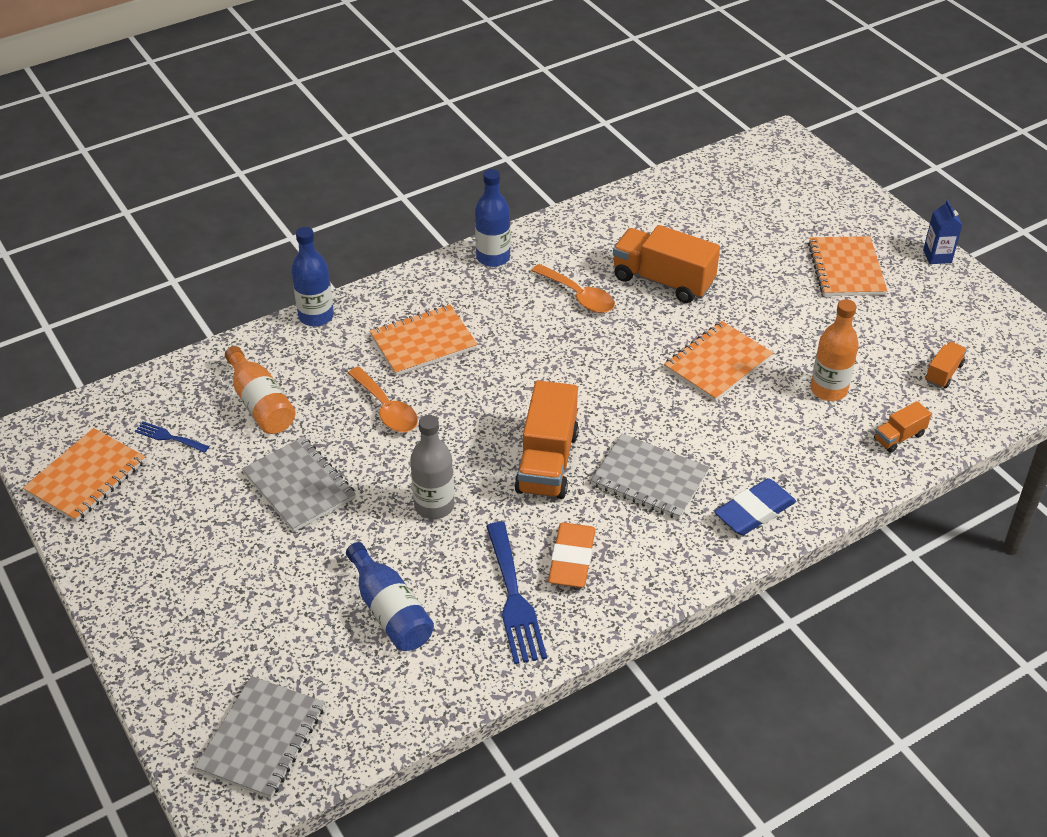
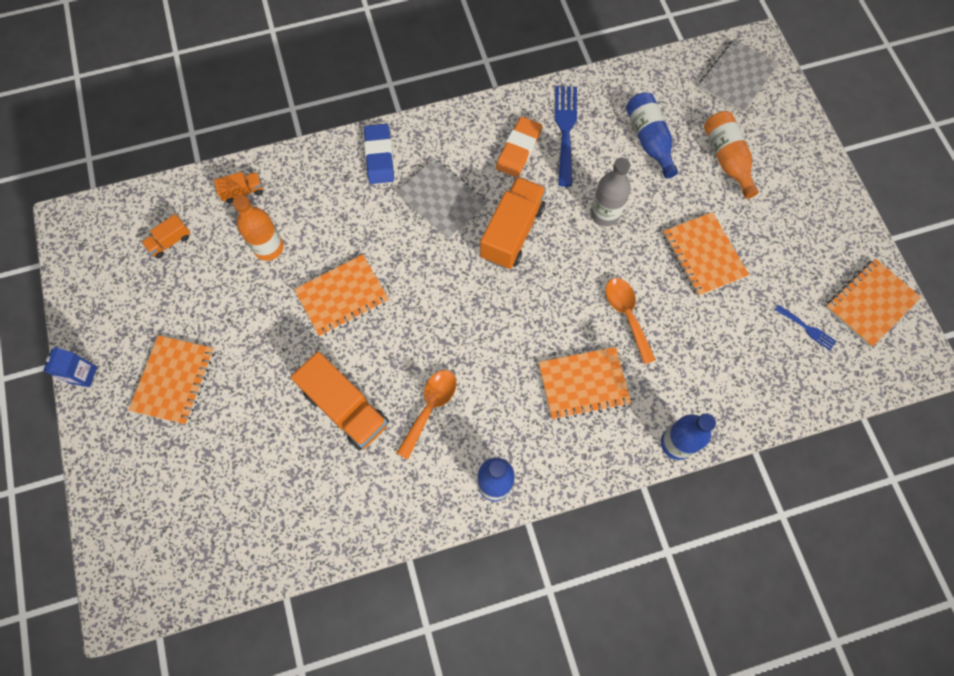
camera: 165 degrees left, 25 degrees up
(261, 404) = (731, 346): orange bottle -> orange bottle (726, 159)
(299, 486) = (703, 255): grey notebook -> orange notebook
(578, 296) = (430, 408): orange spoon -> orange spoon turned 60 degrees clockwise
(754, 511) = (379, 156): blue eraser -> blue eraser turned 75 degrees counterclockwise

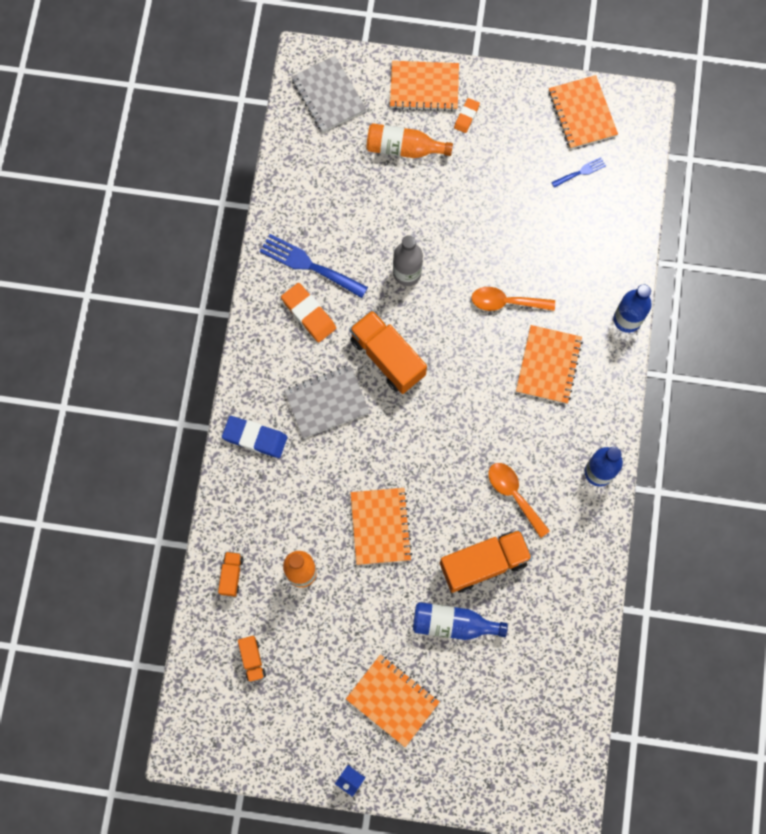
camera: 65 degrees left, 5 degrees up
(649, 140) = (354, 201): blue bottle -> blue bottle (453, 624)
(703, 255) = (482, 215): orange notebook -> orange notebook (424, 87)
(794, 199) = (466, 116): none -> orange eraser

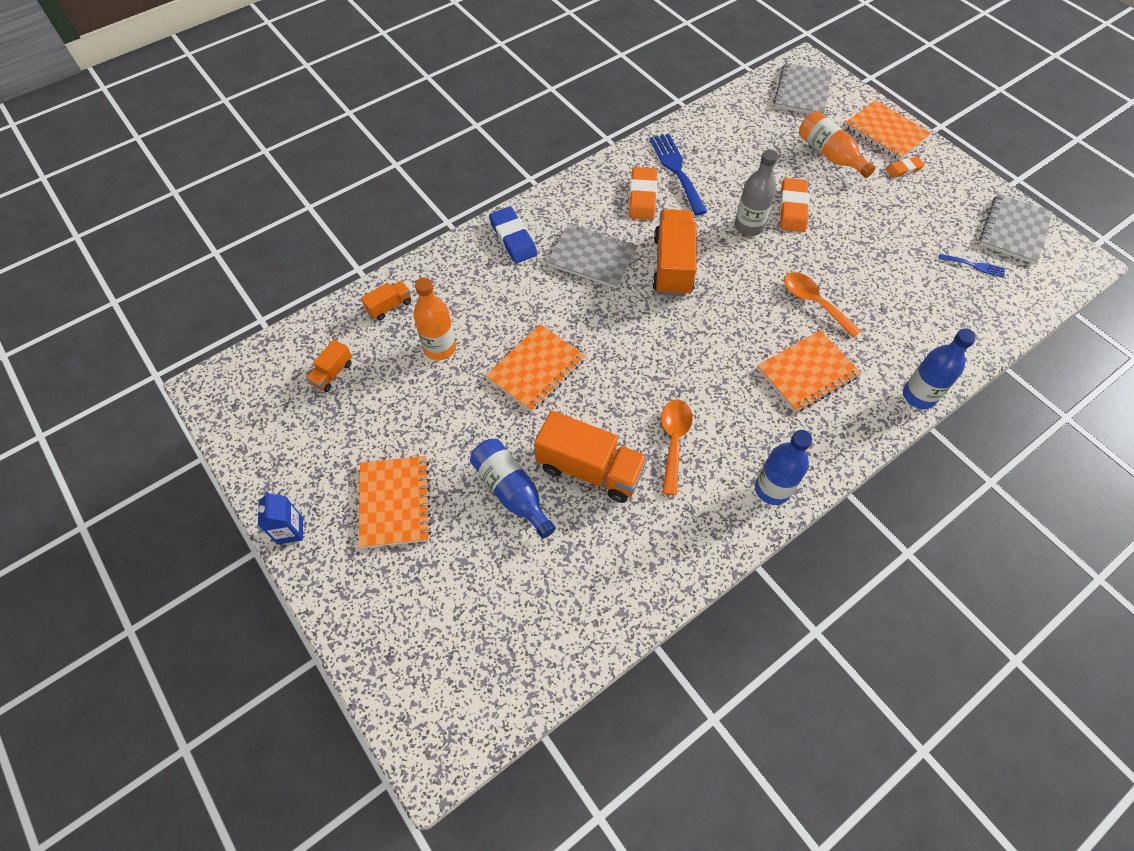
camera: 45 degrees right, 15 degrees down
(422, 227) = (793, 208): none -> orange eraser
(582, 113) = (1013, 230): orange notebook -> grey notebook

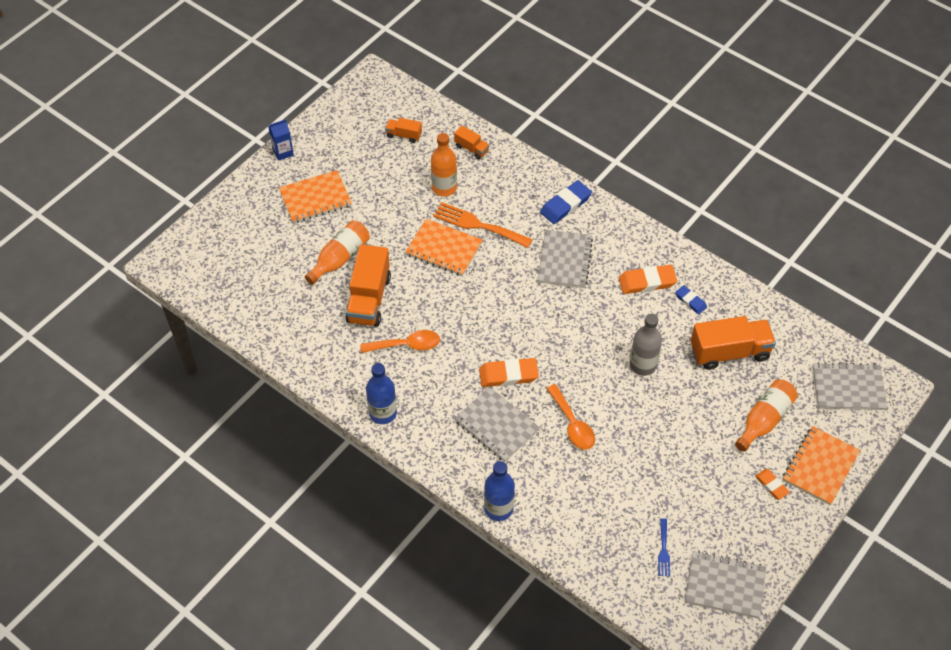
camera: 75 degrees right, 5 degrees down
(511, 326) = (478, 225): none -> orange fork
(511, 491) = (340, 258): blue bottle -> orange bottle
(672, 265) = (576, 316): orange truck -> orange truck (729, 352)
(676, 170) = (690, 301): blue fork -> blue eraser
(793, 208) = (679, 396): orange eraser -> orange eraser (508, 375)
(807, 373) = (496, 425): orange notebook -> grey notebook
(814, 303) = (572, 424): orange spoon -> orange spoon turned 120 degrees clockwise

